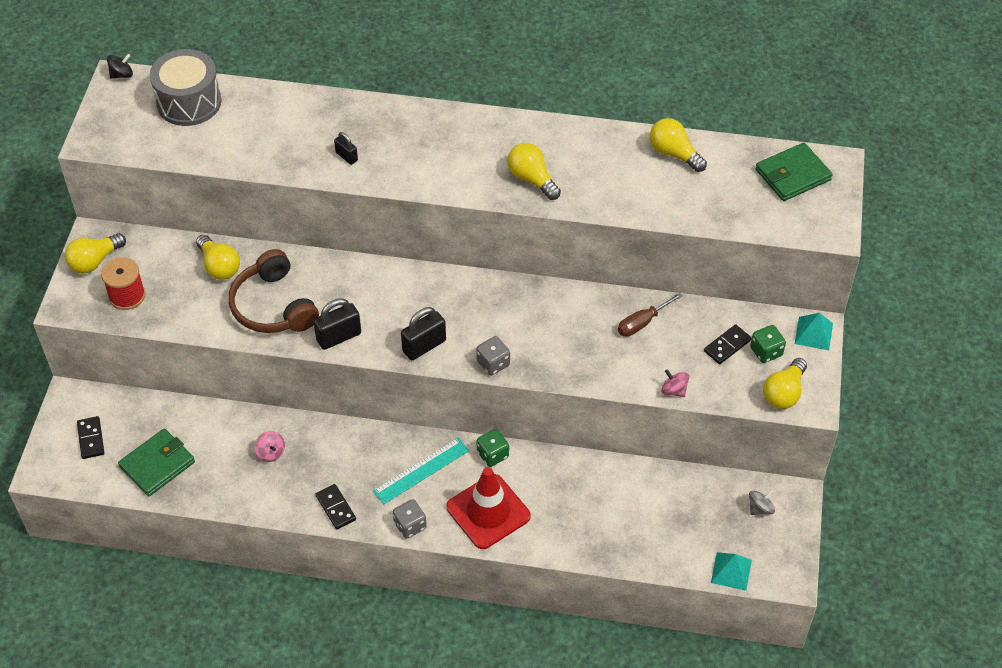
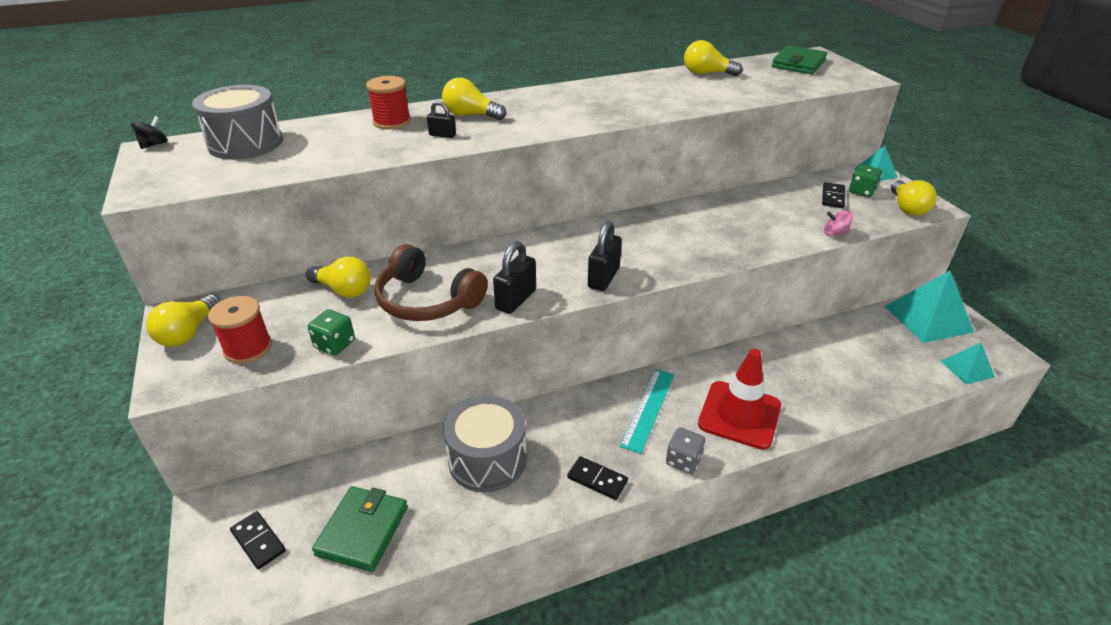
camera: 30 degrees left, 15 degrees down
(271, 453) = (487, 459): pink spinning top -> grey drum
(319, 117) = (392, 122): none -> red spool
(492, 454) = (696, 369): green dice -> green dice (335, 344)
(493, 363) = (677, 268): grey dice -> none
(532, 179) = (620, 108): yellow light bulb -> yellow light bulb (470, 115)
(642, 323) = (758, 205): brown screwdriver -> none
(760, 508) = (928, 318): grey spinning top -> turquoise pyramid

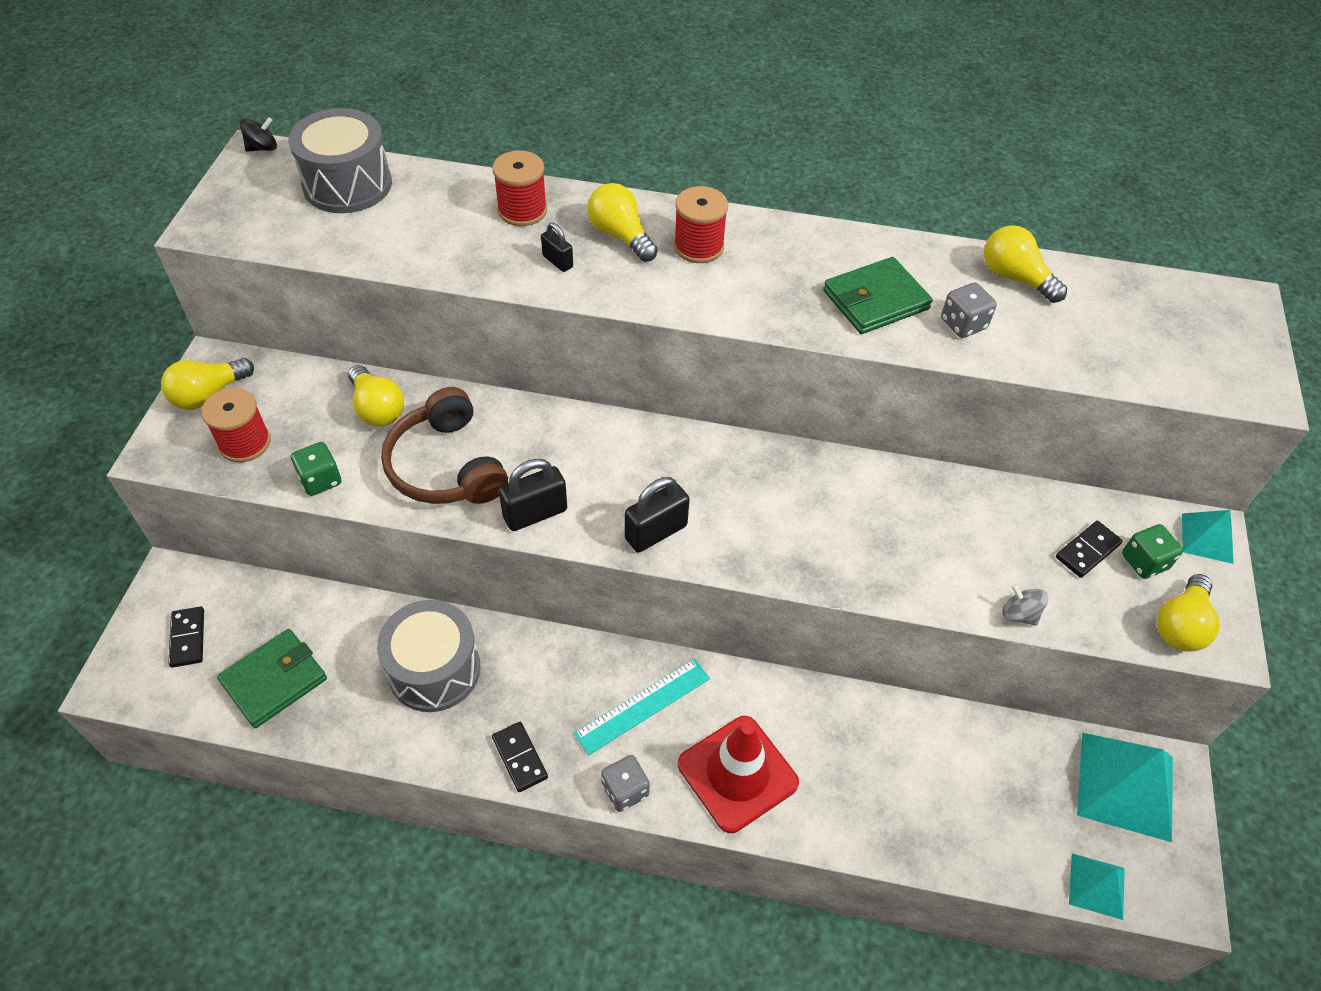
camera: 30 degrees right, 15 degrees up
(524, 107) = (698, 246): none -> red spool
(705, 95) = (963, 324): none -> grey dice
(798, 64) = (1186, 313): green wallet -> green wallet (875, 300)
(835, 233) = (1019, 614): pink spinning top -> grey spinning top

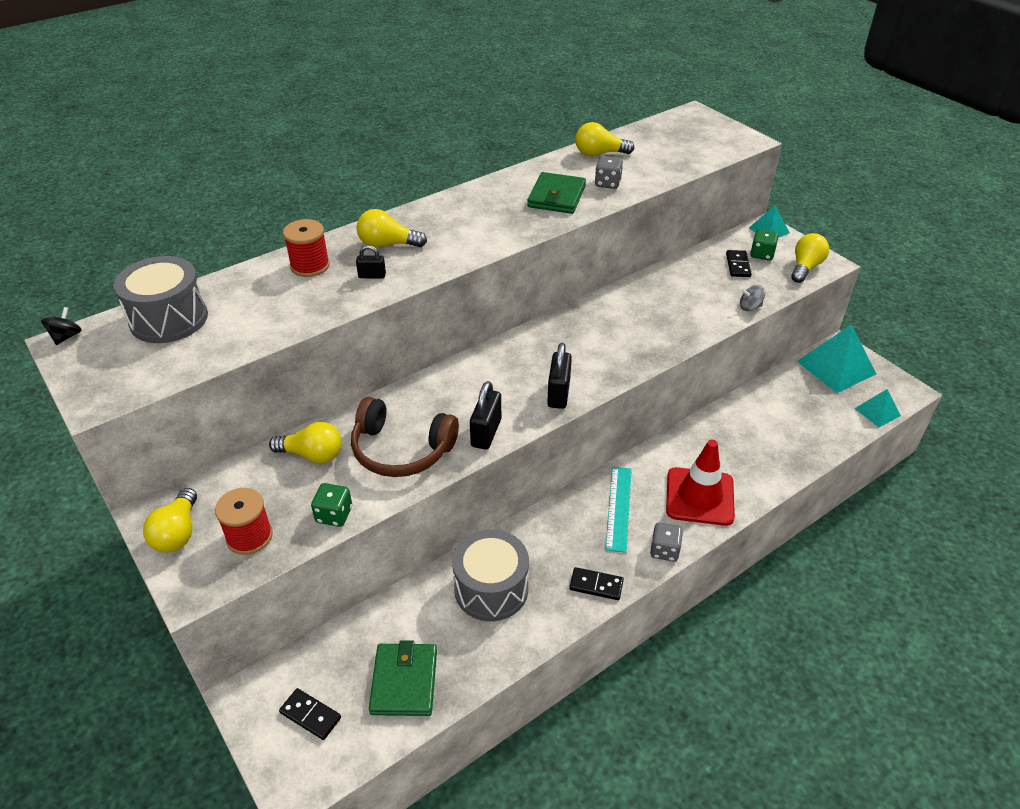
camera: 45 degrees left, 10 degrees down
(698, 246) = (437, 225): red spool -> none
(1180, 625) = (805, 267): yellow light bulb -> yellow light bulb turned 135 degrees counterclockwise

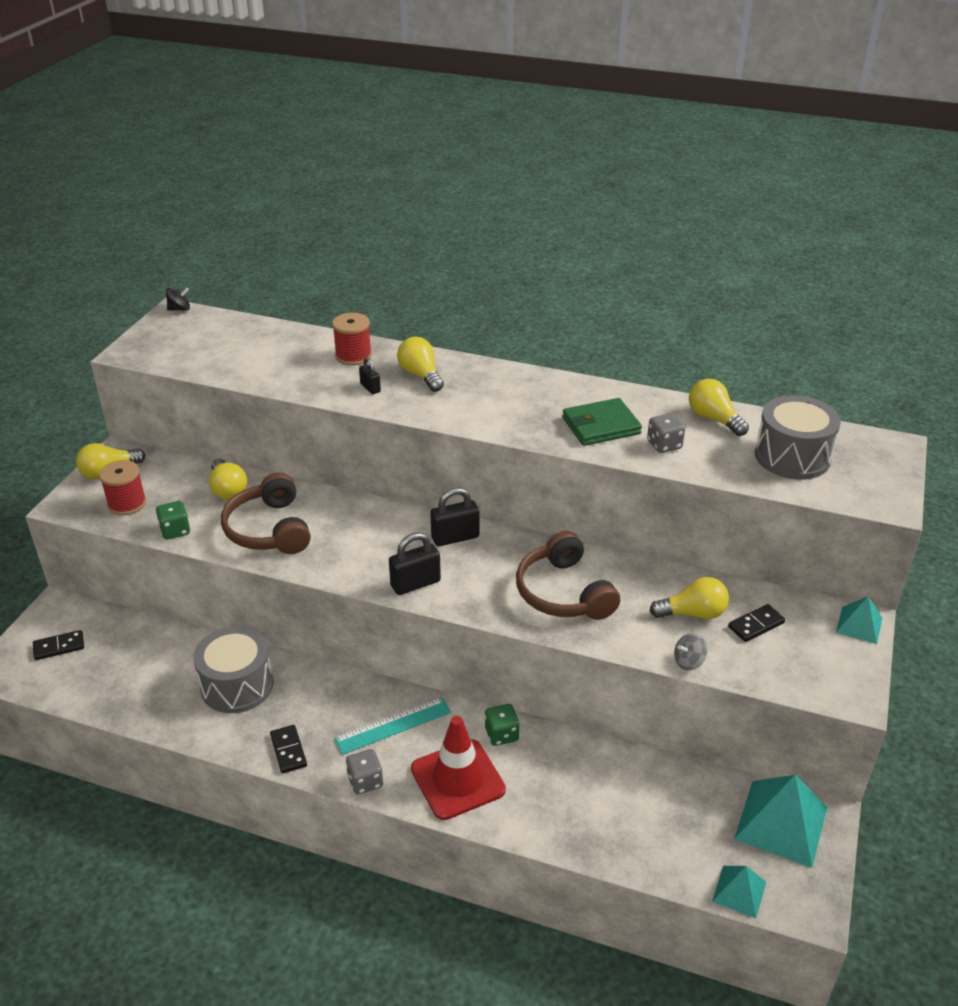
camera: 55 degrees right, 5 degrees down
(169, 319) = (233, 334): grey drum -> grey drum (792, 456)
(310, 715) = (59, 647): black domino -> black domino turned 75 degrees clockwise
(404, 681) = (115, 680): green wallet -> none
(486, 433) = (327, 564): black padlock -> black padlock (455, 537)
(636, 327) = (563, 593): none -> brown headphones
(750, 307) = (688, 661): grey spinning top -> grey spinning top turned 75 degrees counterclockwise
(762, 254) = (801, 636): green dice -> green dice (501, 734)
(805, 267) = (820, 681): yellow light bulb -> yellow light bulb (693, 613)

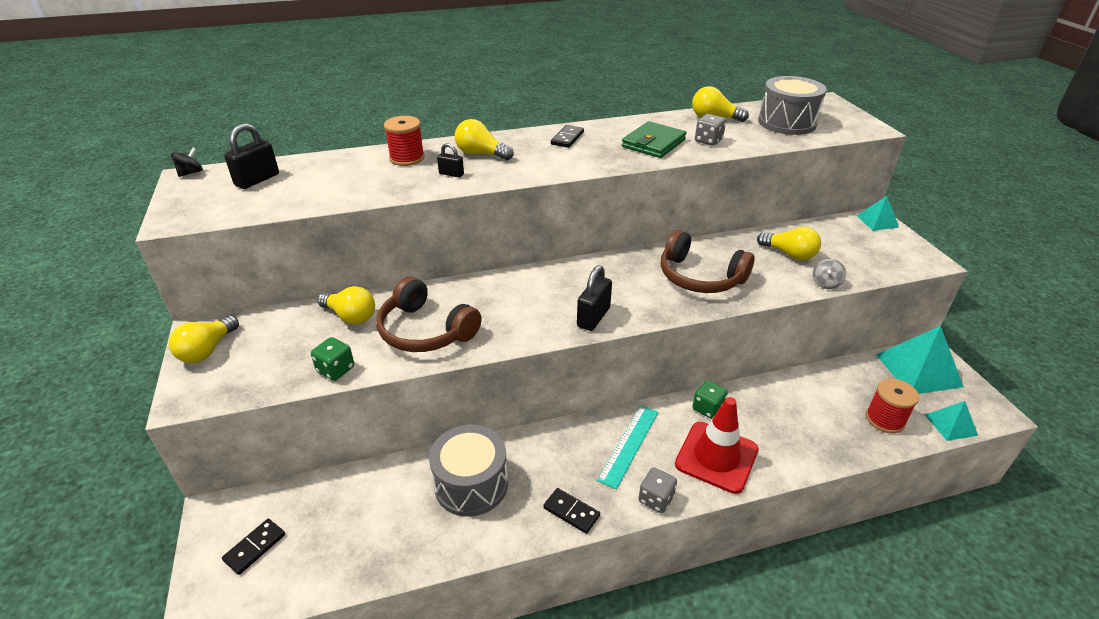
camera: 35 degrees left, 0 degrees up
(127, 503) = (258, 368): red spool -> red spool (885, 419)
(455, 537) = (582, 274): black padlock -> black padlock (257, 180)
(693, 613) = (789, 254): yellow light bulb -> yellow light bulb turned 75 degrees clockwise
(756, 625) = (830, 245): black domino -> black domino (567, 138)

